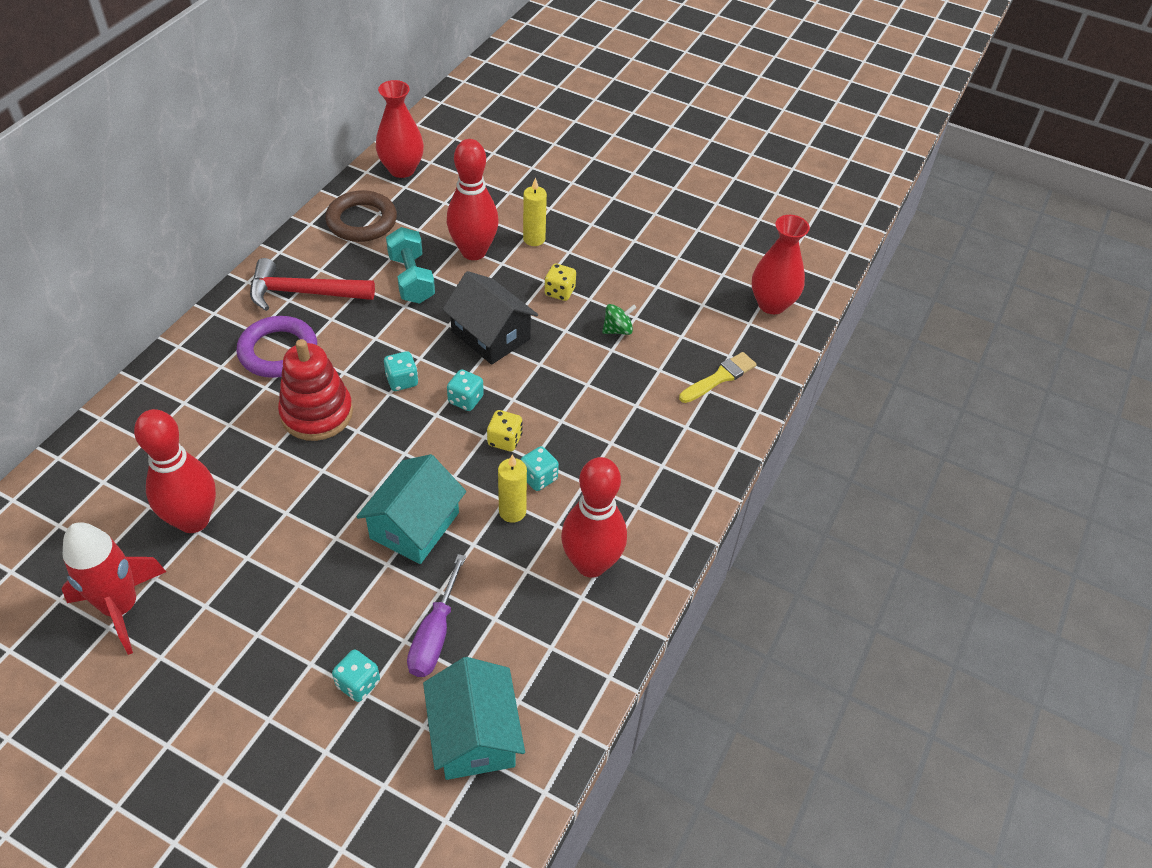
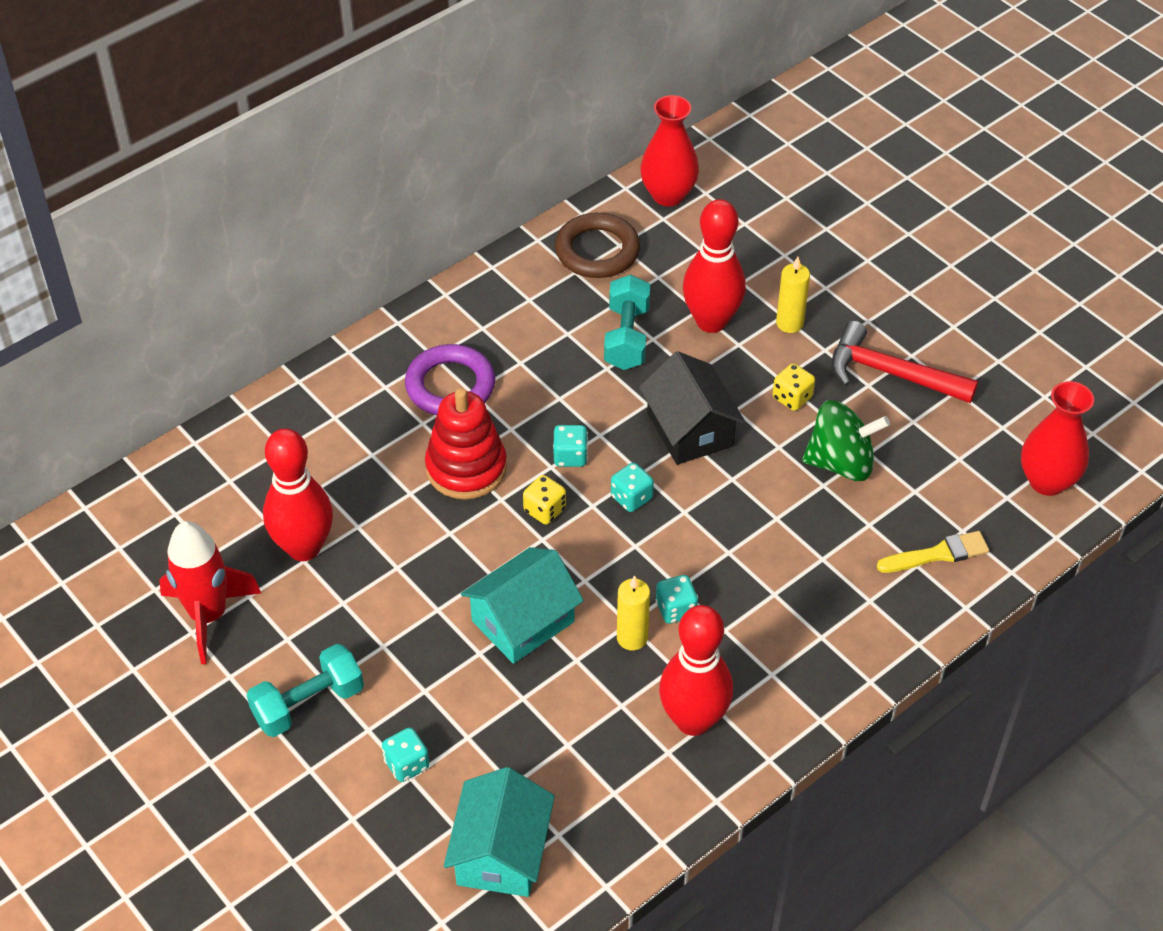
camera: 25 degrees right, 0 degrees up
(246, 658) = (308, 704): none -> turquoise dumbbell
(303, 293) = (500, 323): red hammer -> red hammer (890, 373)
(435, 634) = (500, 740): purple screwdriver -> none
(504, 440) = (656, 556): yellow dice -> yellow dice (544, 510)
(617, 330) = (841, 463): green spinning top -> green spinning top, size x1.89

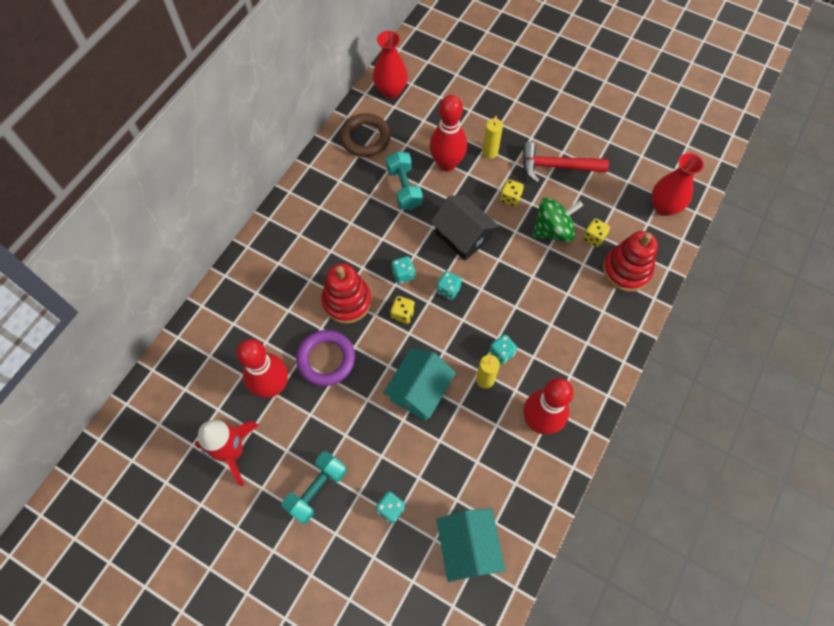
camera: 20 degrees left, 15 degrees up
(450, 386) = (316, 250): purple ring -> purple ring (326, 359)
(904, 492) = (593, 237): none -> yellow dice
(937, 554) = (626, 270): yellow brush -> red stacking toy

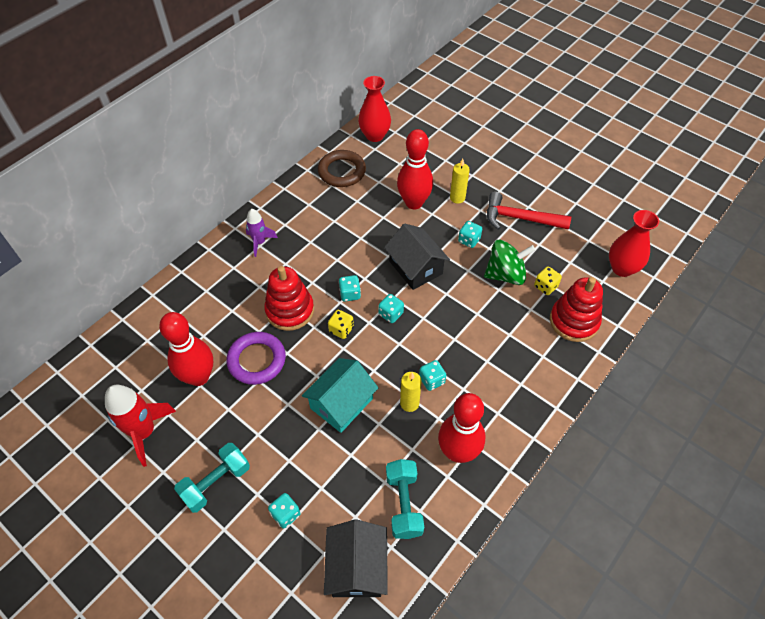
camera: 10 degrees right, 10 degrees down
(298, 231) = (260, 242): none -> purple rocket
(404, 188) = (368, 218): turquoise dumbbell -> turquoise dumbbell (404, 504)
(468, 547) = (357, 567): turquoise house -> black house
(510, 198) = (469, 240): yellow dice -> turquoise dice

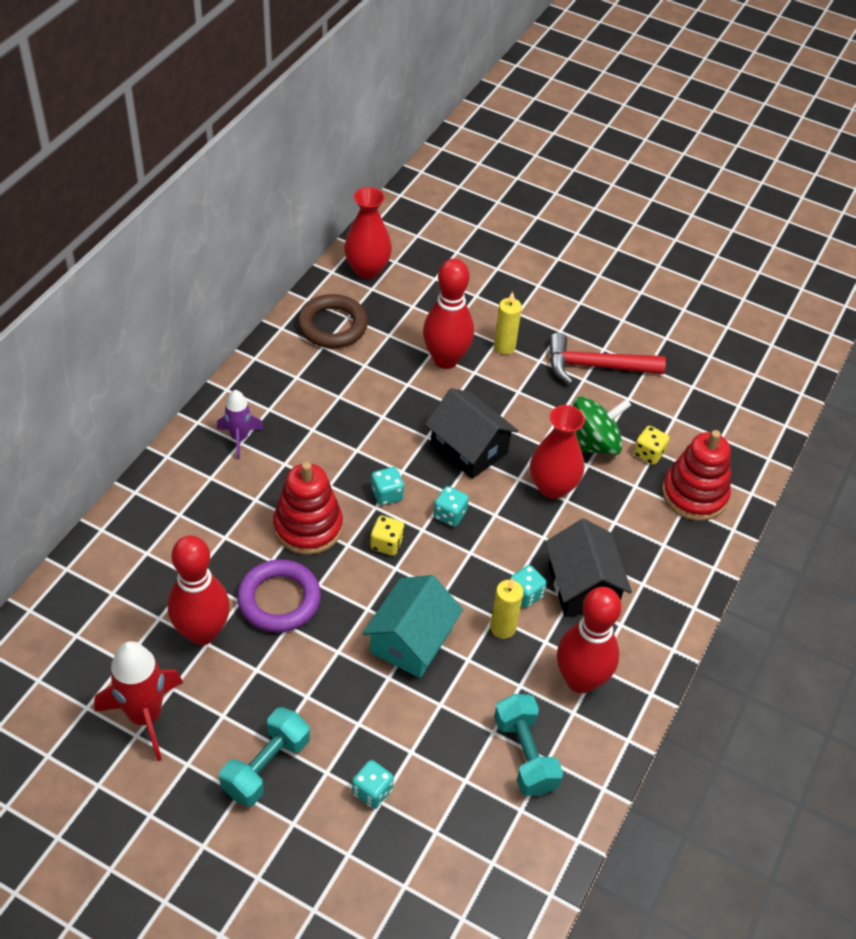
camera: 15 degrees left, 5 degrees down
(357, 567) = (483, 841): black house -> black house (582, 586)
(469, 240) = (533, 403): turquoise dice -> none
(622, 268) = (742, 418): red vase -> red vase (552, 487)

